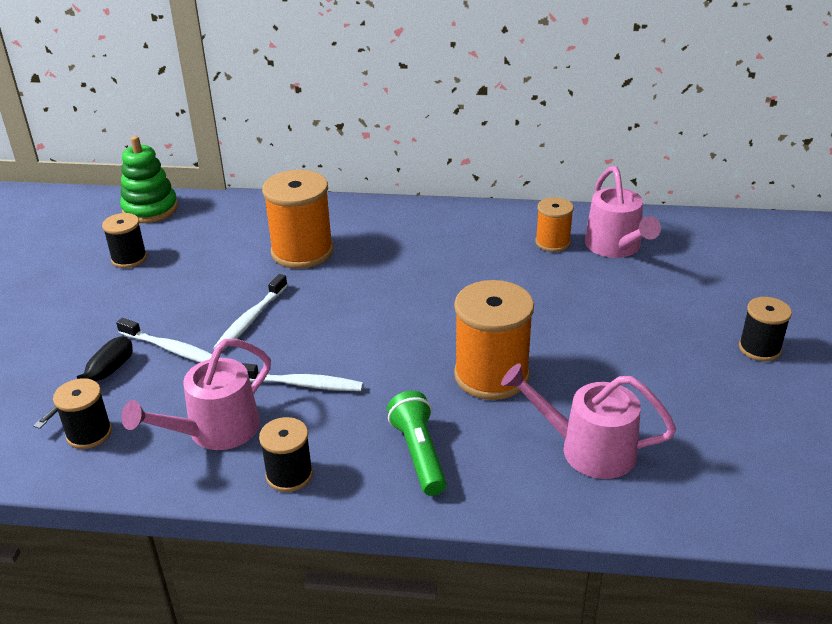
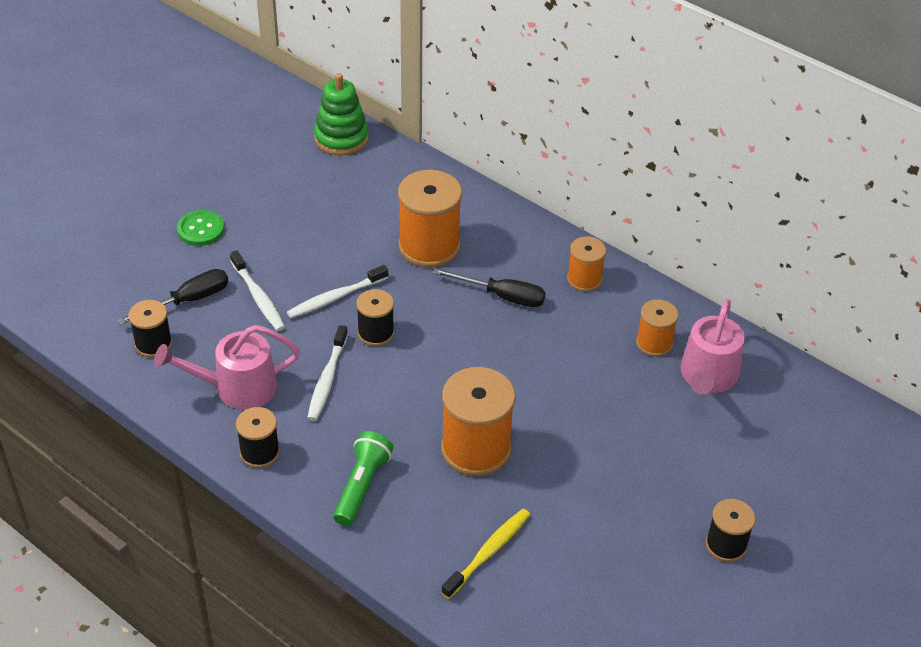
camera: 30 degrees right, 10 degrees up
(64, 321) = (201, 229): none -> green button
(129, 258) = (288, 186): black spool -> black spool (376, 333)
(302, 384) = (327, 379): white toothbrush -> white toothbrush turned 60 degrees clockwise
(399, 260) = (502, 296): none -> black screwdriver
(454, 224) = (584, 279): none -> orange spool
(587, 449) = (488, 552): pink watering can -> yellow toothbrush

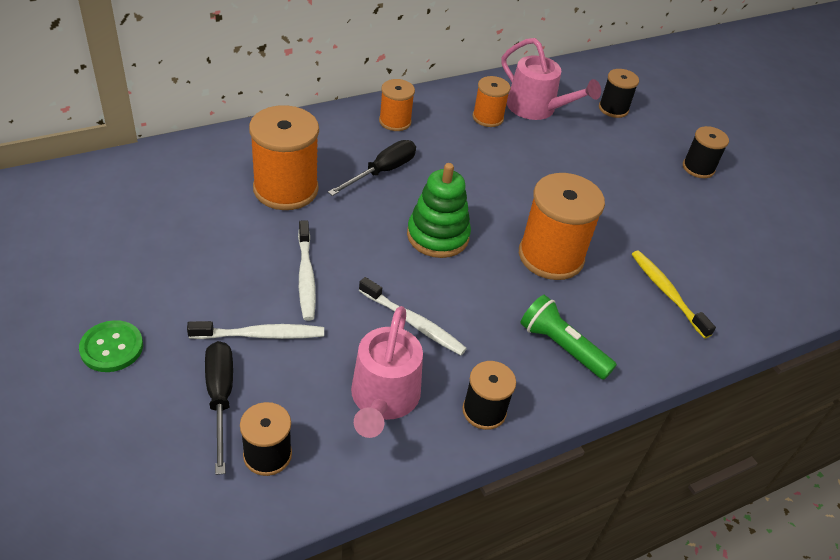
camera: 70 degrees left, 0 degrees up
(341, 138) = (75, 187): green stacking toy -> green stacking toy (438, 236)
(376, 333) = (373, 266): black spool -> black spool (613, 109)

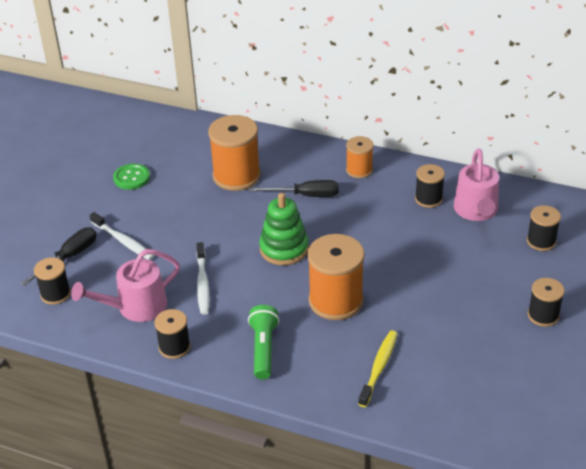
camera: 55 degrees right, 5 degrees down
(112, 348) = (56, 206): green button -> green button (131, 178)
(306, 276) = (182, 227): white toothbrush -> none
(488, 117) = (428, 199): orange spool -> black spool

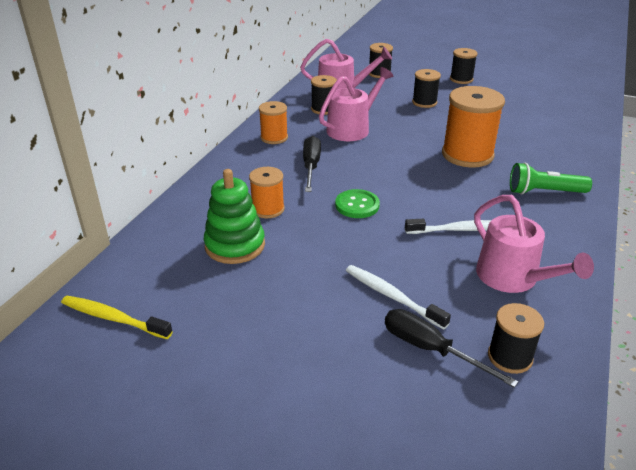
camera: 90 degrees left, 5 degrees down
(123, 241) = (392, 296): white toothbrush -> white toothbrush turned 90 degrees counterclockwise
(131, 178) = (253, 297): green button -> green button (357, 205)
(174, 347) = (565, 246): black spool -> black spool (424, 102)
(236, 176) = (268, 209): orange spool -> orange spool, size x0.56
(284, 249) = (397, 180): green stacking toy -> green stacking toy (235, 245)
(379, 367) = (542, 139): yellow toothbrush -> yellow toothbrush (113, 318)
(385, 220) = (352, 128): none -> pink watering can

